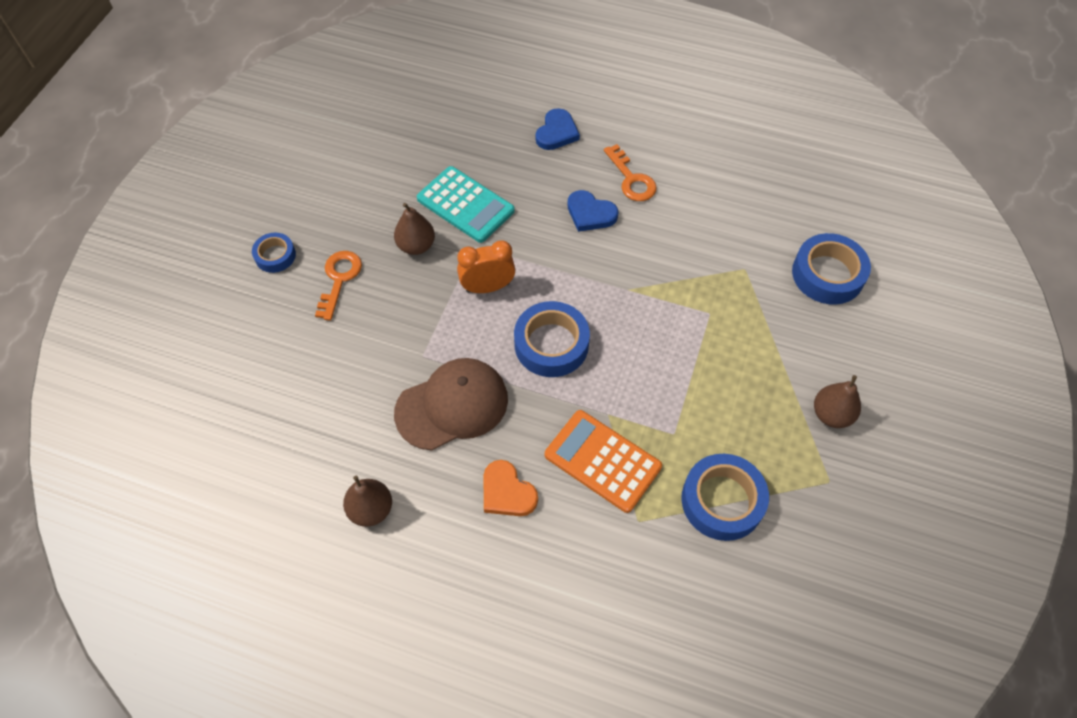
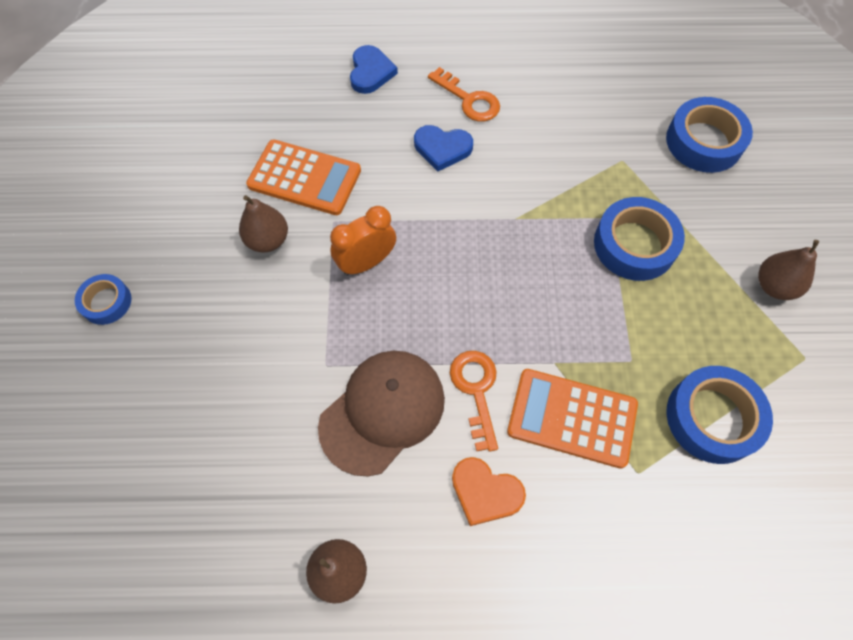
camera: 20 degrees left, 5 degrees up
(339, 279) = (194, 306): orange key -> orange key (476, 391)
(465, 205) = (304, 178): turquoise calculator -> orange calculator
(551, 344) = (462, 304): blue tape -> blue tape (634, 244)

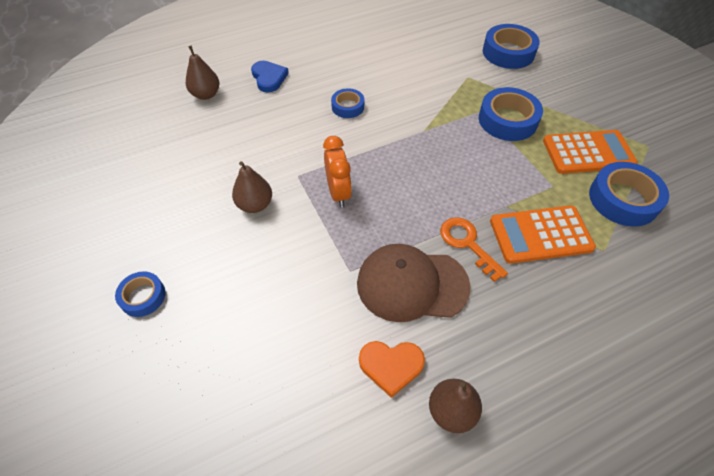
camera: 25 degrees left, 10 degrees down
(304, 178) = (259, 156): orange calculator -> orange calculator (588, 152)
(366, 262) = (338, 193): orange clock -> orange clock turned 135 degrees clockwise
(382, 412) = (412, 284): brown cap -> brown cap turned 105 degrees counterclockwise
(442, 148) = (348, 107): blue heart -> blue tape
(469, 100) = (347, 74): orange key -> none
(485, 492) = (517, 306): orange heart -> orange heart (391, 366)
(774, 286) = (603, 114): brown pear -> brown pear (206, 94)

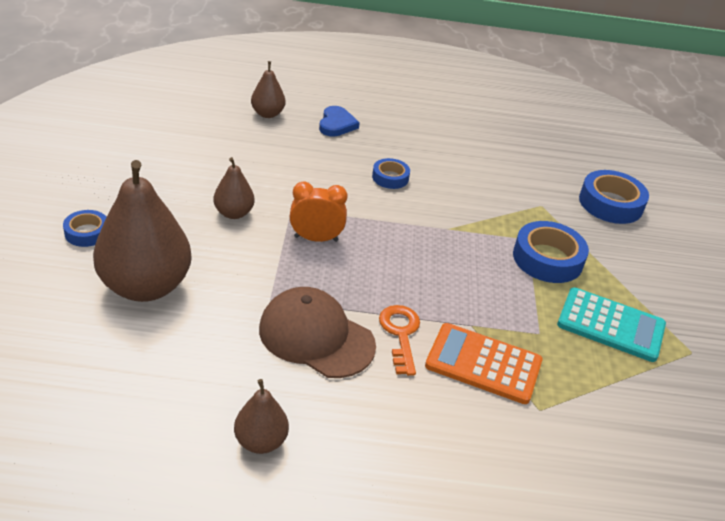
camera: 25 degrees right, 15 degrees down
(239, 320) = (145, 286): none -> brown pear
(338, 193) = (316, 238): orange clock -> orange clock turned 105 degrees counterclockwise
(391, 366) = (240, 382): orange heart -> none
(588, 152) = (611, 325): orange calculator -> turquoise calculator
(623, 199) = (608, 381): blue tape -> none

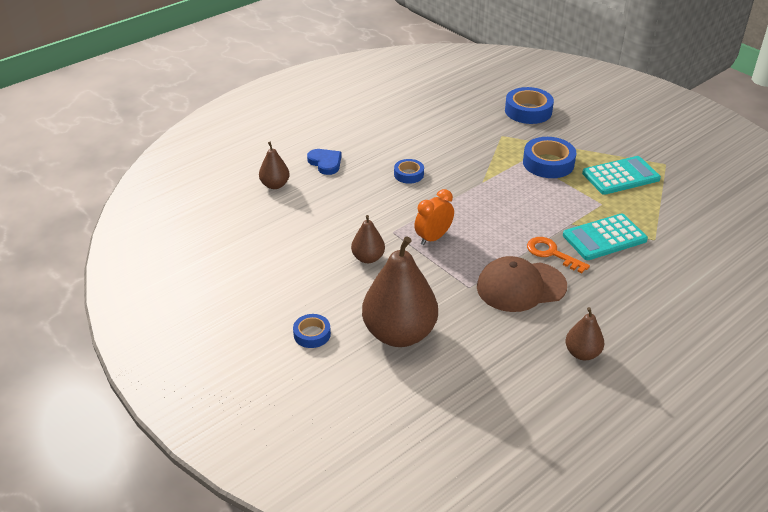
camera: 40 degrees left, 0 degrees up
(483, 364) = (604, 238): orange calculator -> turquoise calculator

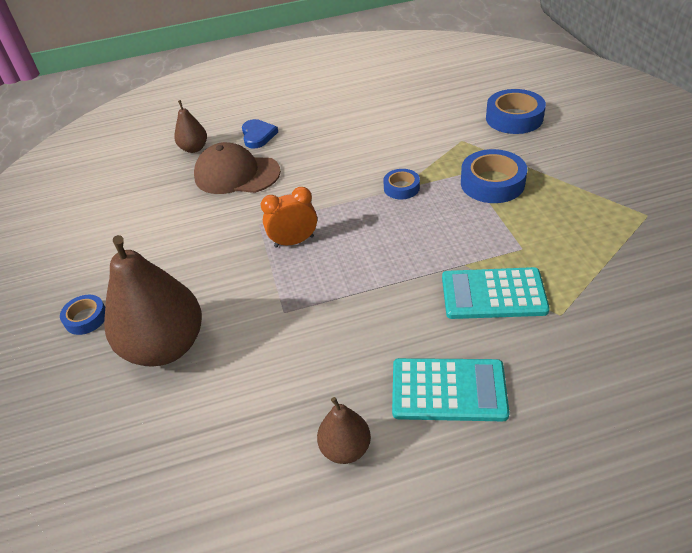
camera: 30 degrees right, 5 degrees up
(368, 258) = (210, 247): brown pear -> none
(408, 174) = (327, 164): blue tape -> blue tape (401, 188)
(520, 287) = (341, 329): brown cap -> brown cap (236, 174)
(551, 253) = (411, 297): orange key -> none
(620, 176) = (573, 218): turquoise calculator -> turquoise calculator (448, 390)

